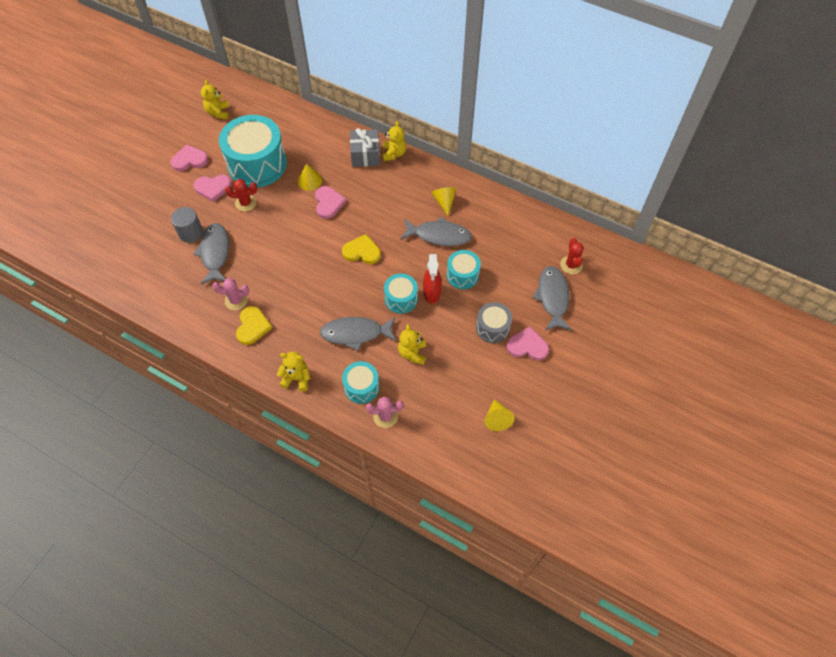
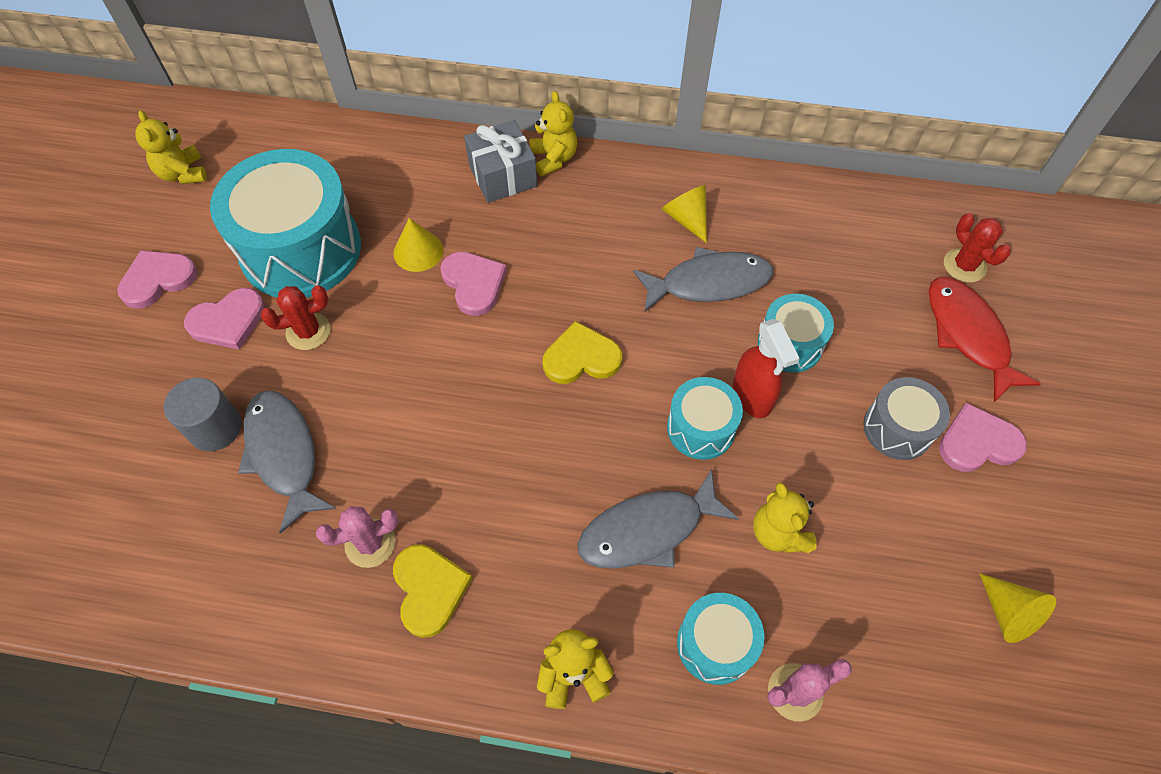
camera: 20 degrees left, 0 degrees up
(552, 297) = (968, 335): grey fish -> red fish

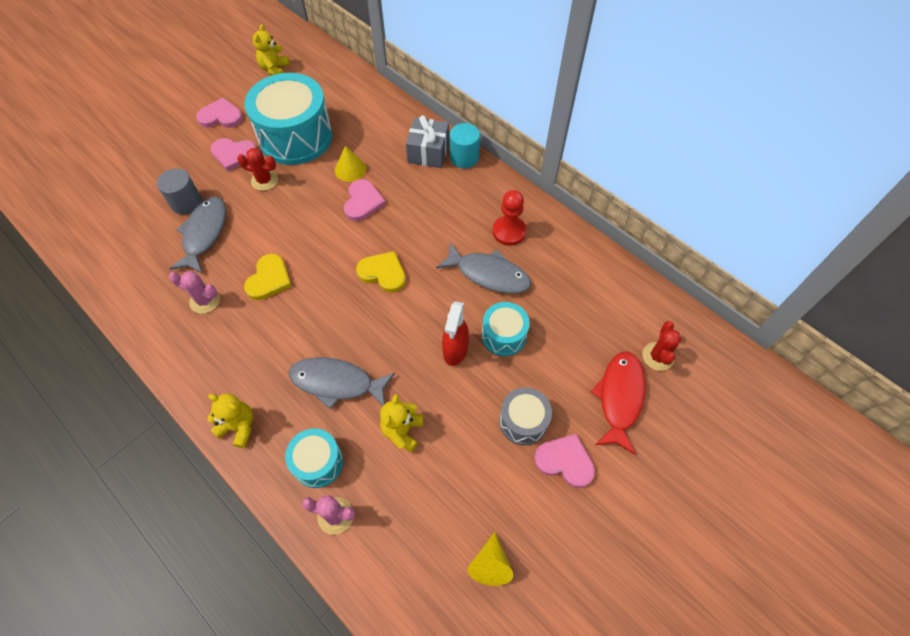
camera: 35 degrees right, 0 degrees up
(429, 589) = (211, 340): yellow heart -> yellow heart (269, 279)
(553, 159) = (464, 157): yellow teddy bear -> turquoise cylinder
(686, 219) = (509, 231): yellow cone -> red pawn
(701, 428) = (412, 349): turquoise drum -> none

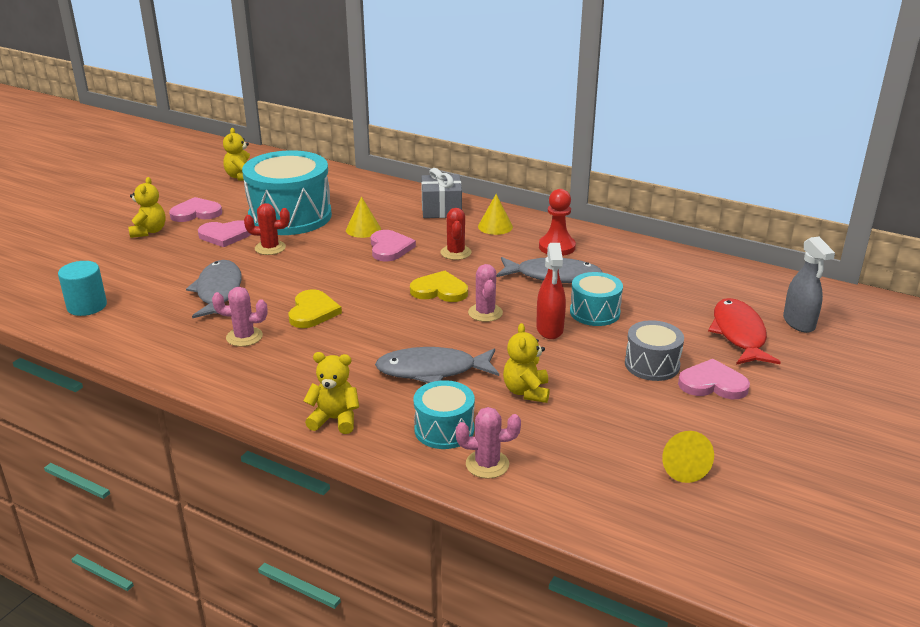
camera: 15 degrees left, 30 degrees down
(175, 136) = (149, 231): none -> yellow teddy bear
(186, 203) = (186, 274): grey cylinder -> none
(409, 314) = (485, 313): none -> pink cactus
(464, 157) = (481, 208): turquoise cylinder -> turquoise cylinder (87, 306)
(466, 188) = (495, 226): none -> yellow cone
(658, 356) = (758, 303): red cactus -> red cactus (455, 253)
(682, 395) = (799, 323): none -> grey spray bottle

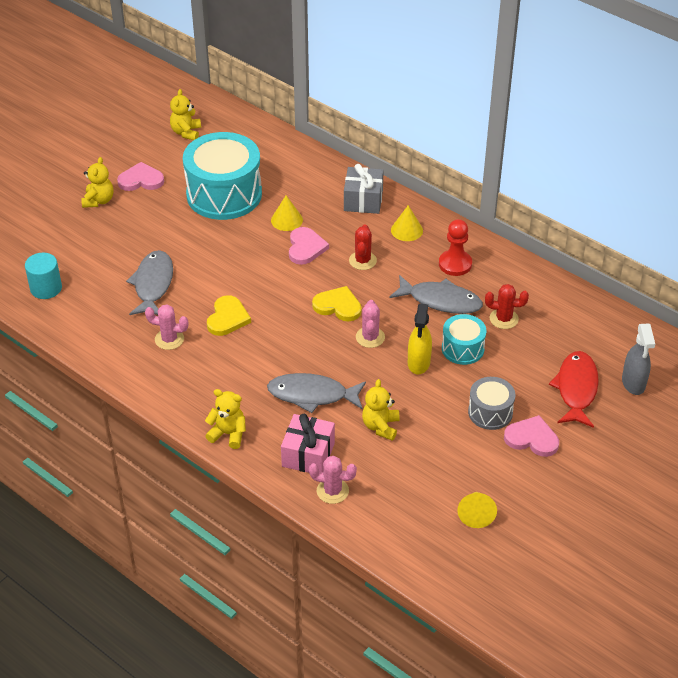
camera: 10 degrees right, 15 degrees up
(225, 235) = (164, 214): pink heart -> none
(270, 248) = (201, 235): red cactus -> red cactus (503, 319)
(444, 429) = (308, 455): turquoise drum -> pink gift
(549, 329) = (418, 363): red spray bottle -> yellow spray bottle

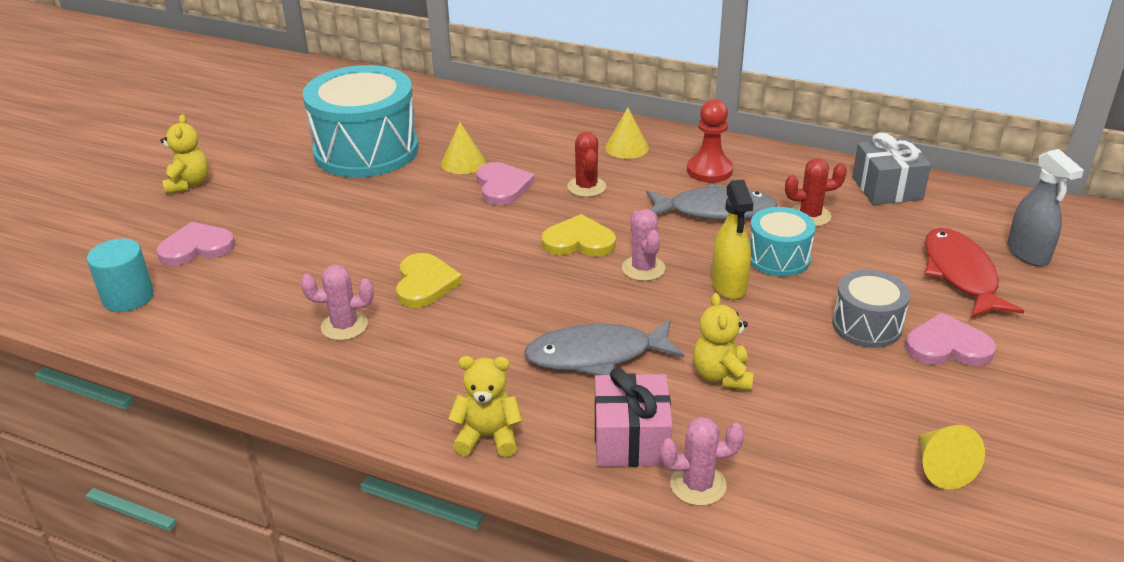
camera: 15 degrees left, 10 degrees down
(141, 180) = (244, 153): pink heart -> pink heart (196, 247)
(153, 284) = (297, 263): grey fish -> none
(186, 132) = (292, 99): yellow teddy bear -> none
(363, 200) = (554, 128): grey gift -> grey gift (887, 188)

